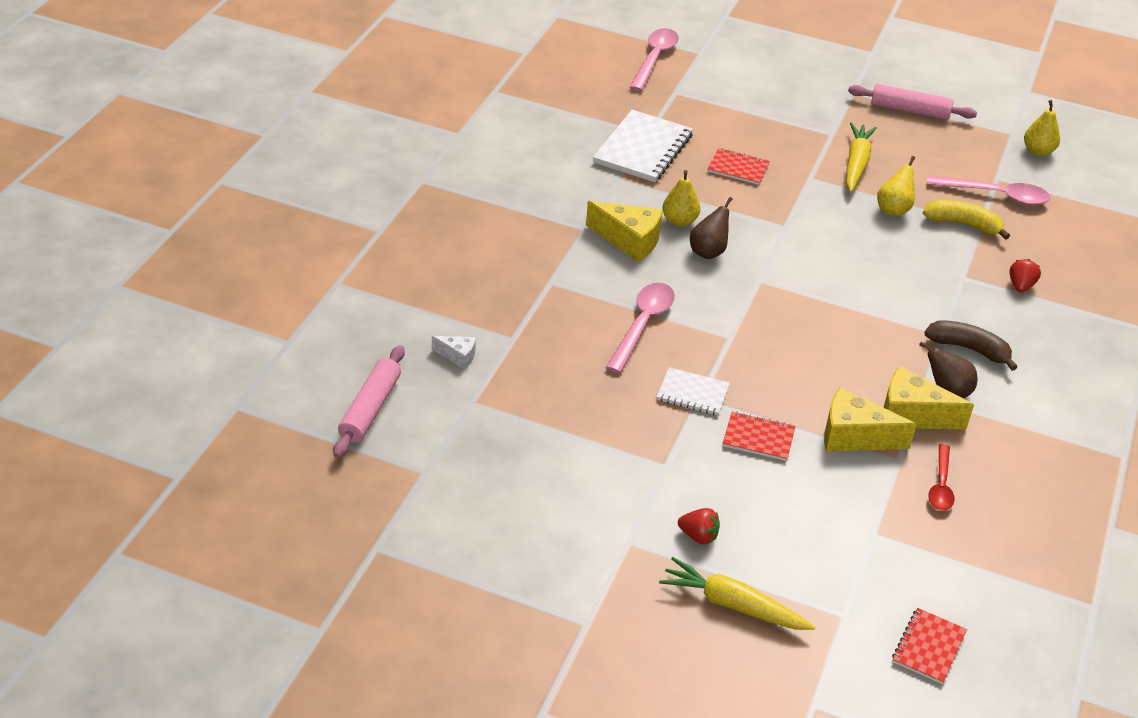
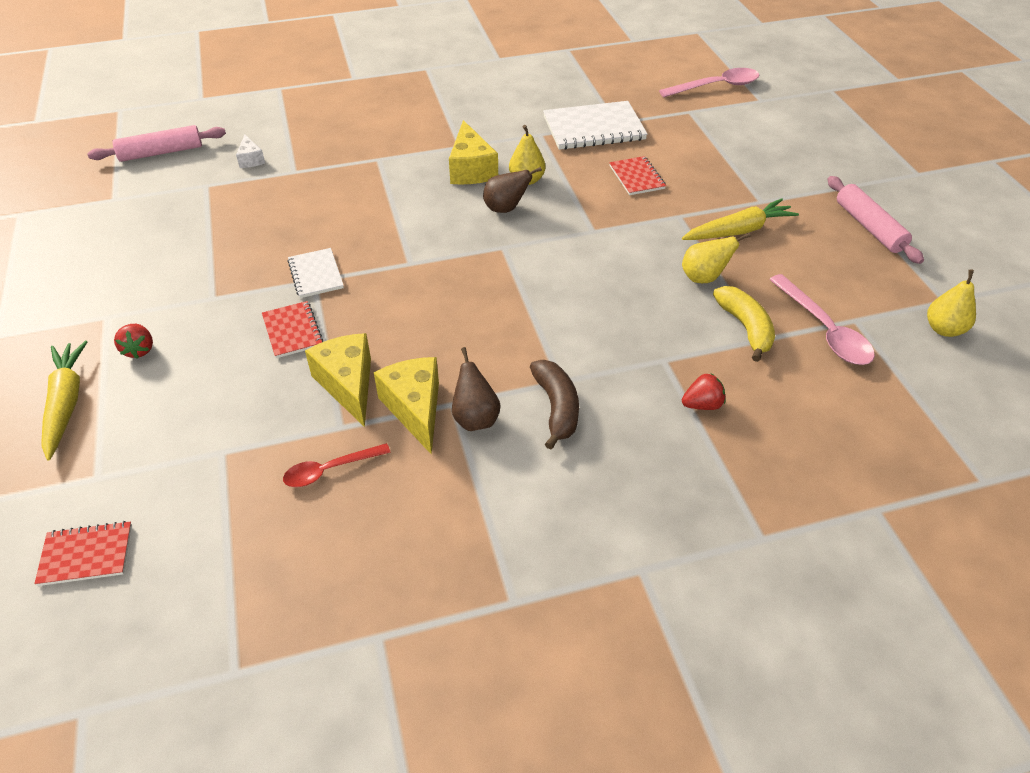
camera: 55 degrees right, 5 degrees up
(642, 325) = (375, 217): pink spoon -> none

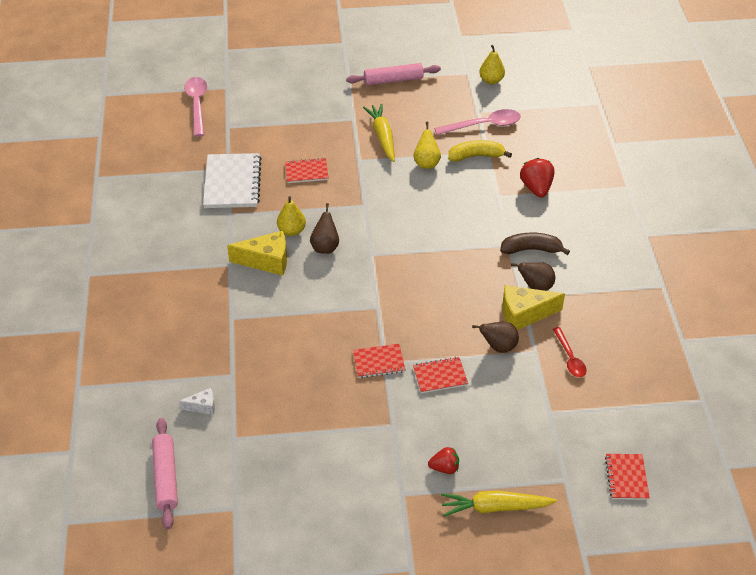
camera: 80 degrees left, 0 degrees up
(316, 274) = (378, 362): white notebook -> red notebook
(348, 385) = (498, 347): yellow cheese -> brown pear
(702, 404) = (536, 188): red strawberry -> red strawberry, size x1.58

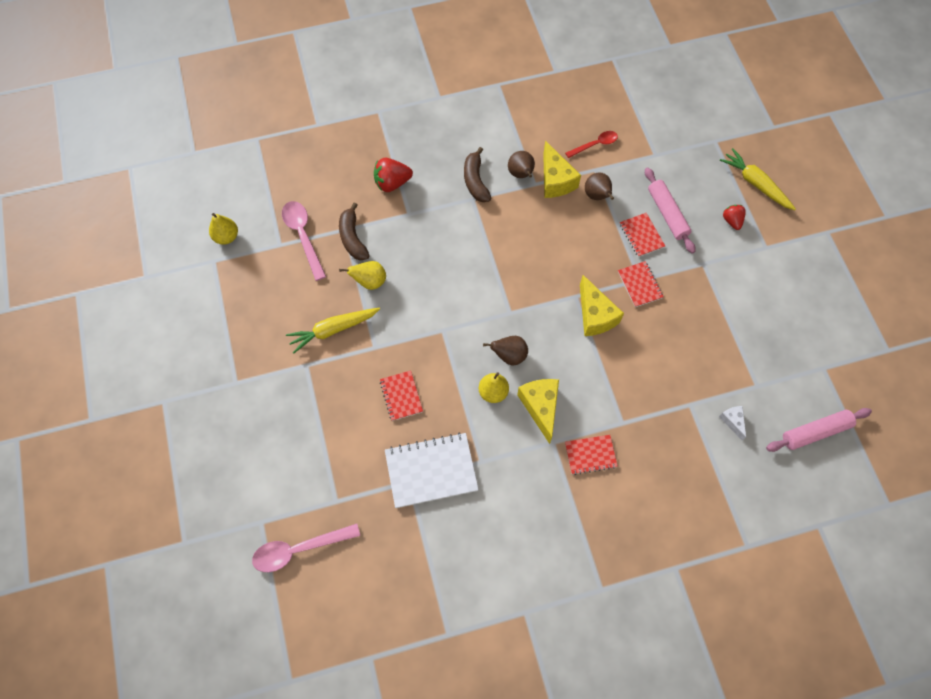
camera: 100 degrees left, 20 degrees up
(351, 318) = (595, 315): none -> yellow cheese
(393, 80) = (233, 334): pink rolling pin -> pink rolling pin (667, 214)
(476, 156) = (352, 238): yellow banana -> brown banana
(495, 507) = (755, 184): yellow carrot -> yellow carrot turned 150 degrees clockwise
(626, 477) = (699, 103): red notebook -> red notebook (590, 455)

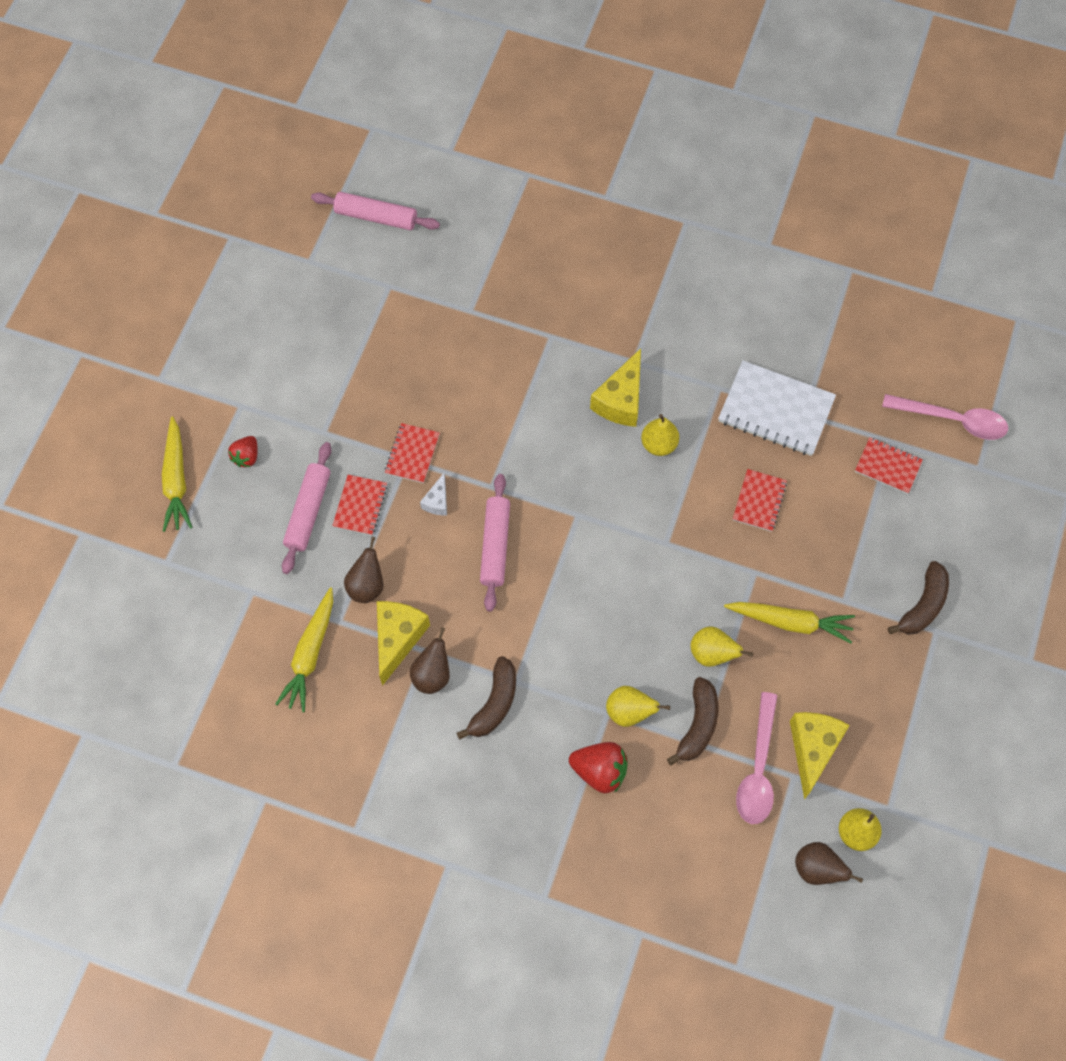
camera: 145 degrees left, 0 degrees up
(252, 394) = (923, 605): none -> brown banana
(397, 221) = (629, 712): none -> yellow pear
(509, 355) = (614, 470): brown pear -> brown pear (817, 869)
(544, 263) = (495, 546): none -> pink rolling pin
(590, 455) = (606, 328): red notebook -> red notebook (888, 466)
(595, 145) = (310, 654): red spoon -> yellow carrot
(595, 315) = (488, 453): yellow cheese -> yellow cheese (812, 749)
(732, 421) = (444, 272): white cheese -> white cheese (437, 501)

